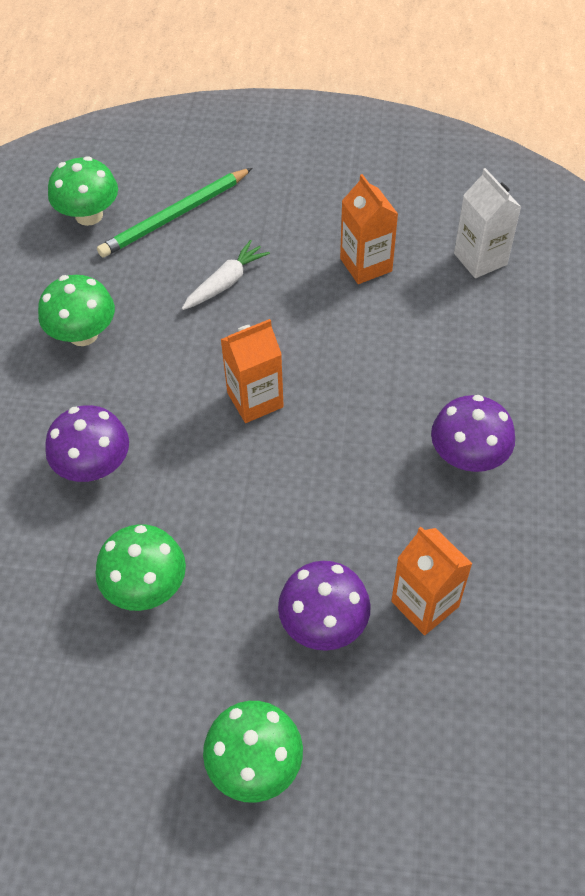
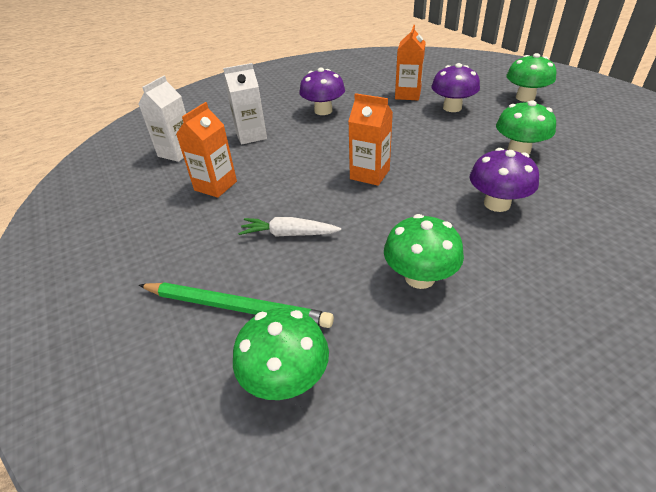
camera: 125 degrees left, 15 degrees down
(461, 341) = (251, 136): none -> white carton

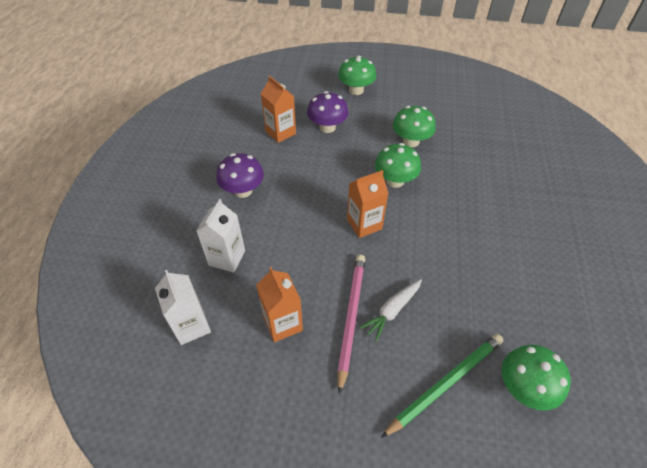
camera: 55 degrees left, 10 degrees up
(256, 215) = (351, 317): none -> pink pencil
(419, 277) = (488, 272): green mushroom -> green mushroom (395, 181)
(497, 204) = (452, 191): purple mushroom -> none

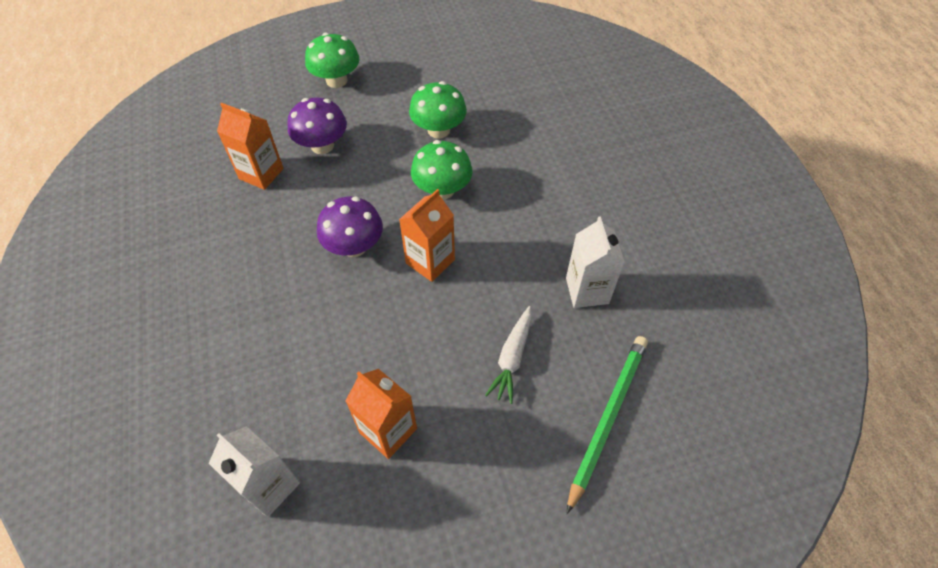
camera: 25 degrees left, 5 degrees up
(227, 258) = (272, 376): white carton -> white carton (587, 290)
(243, 190) = (248, 274): purple mushroom -> purple mushroom (354, 246)
(351, 317) = (467, 387): pink pencil -> none
(524, 387) = (689, 385): green mushroom -> none

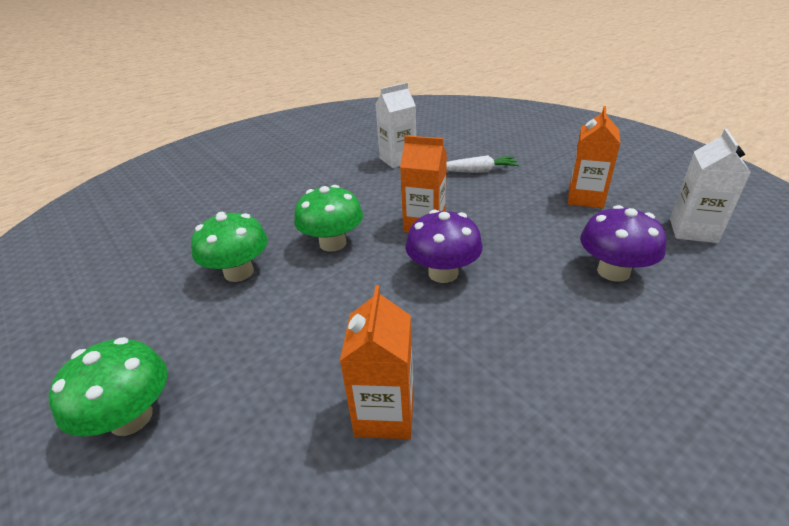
camera: 110 degrees left, 20 degrees down
(322, 145) = (297, 366): purple mushroom -> purple mushroom (613, 271)
(607, 417) = (484, 139): green pencil -> none

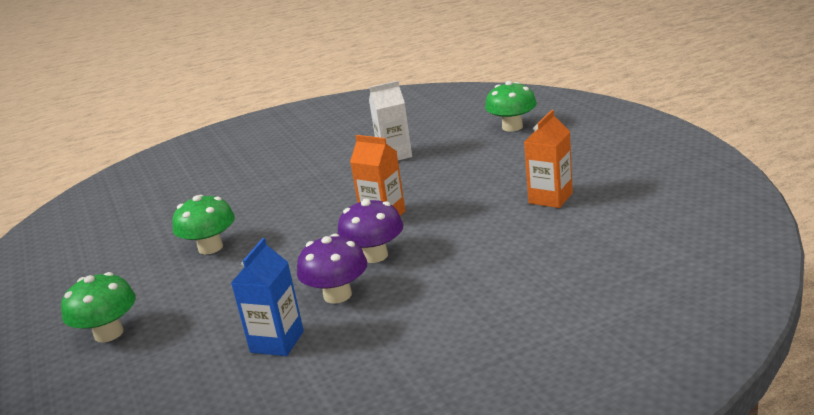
camera: 15 degrees right, 10 degrees down
(333, 243) = (295, 228): green mushroom -> green mushroom (512, 127)
(385, 413) = (277, 342): orange carton -> blue carton
(477, 171) = (465, 169): white carrot -> none
(613, 271) = (521, 261): purple mushroom -> purple mushroom (337, 295)
(693, 231) = (627, 231): white carton -> none

